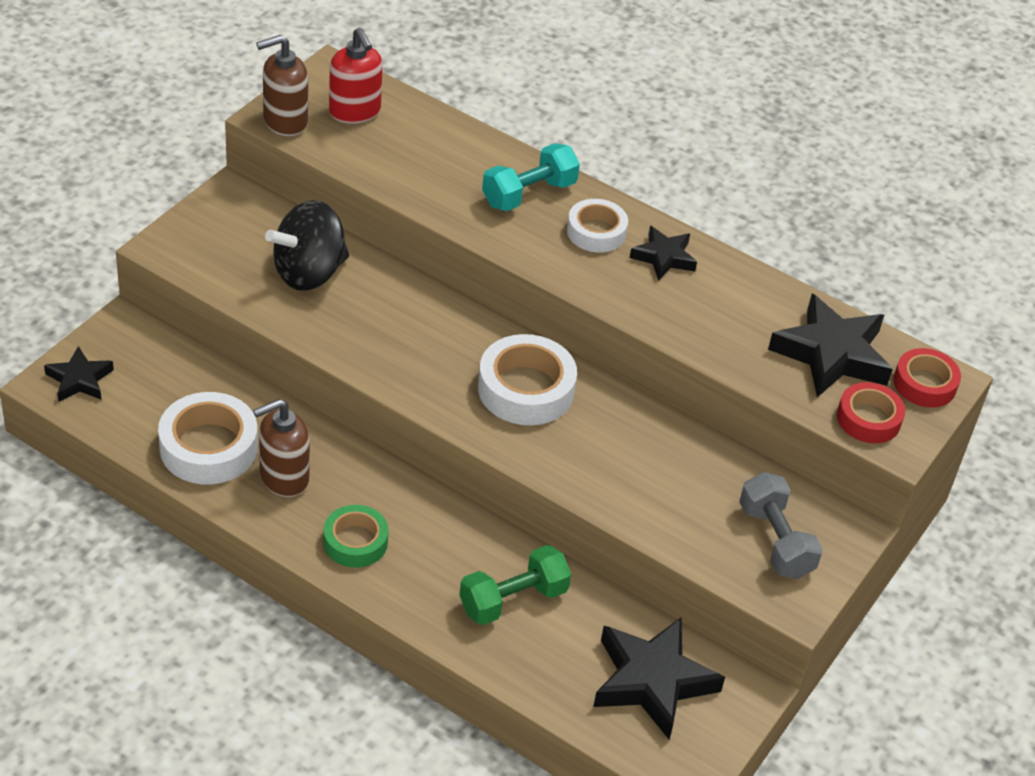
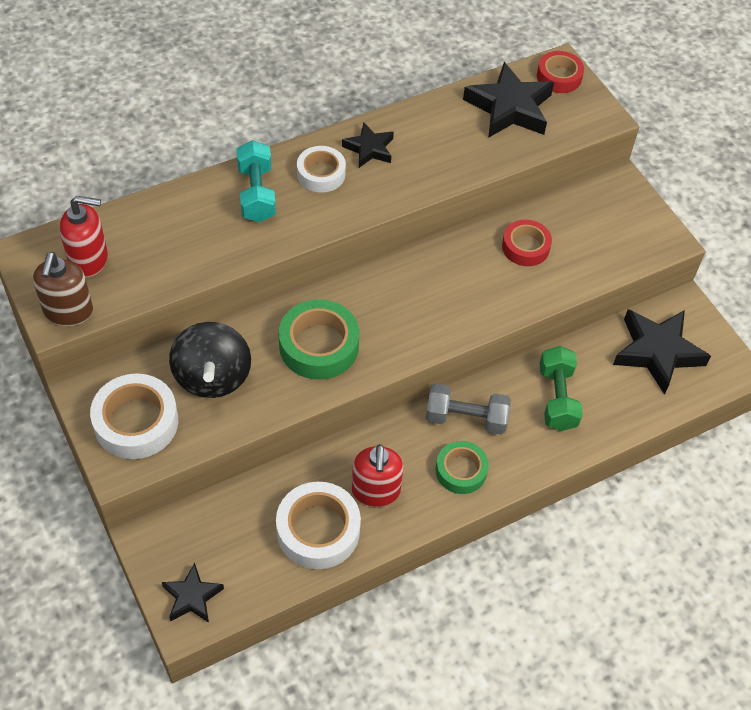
camera: 60 degrees left, 10 degrees up
(283, 477) = (376, 491): brown soap dispenser -> red soap dispenser
(403, 337) = (319, 345): none -> green tape
(526, 389) = (411, 295): white tape -> white tape (136, 422)
(775, 541) = (613, 225): grey dumbbell -> grey dumbbell (466, 419)
(868, 419) = (575, 119): red tape -> red tape (525, 247)

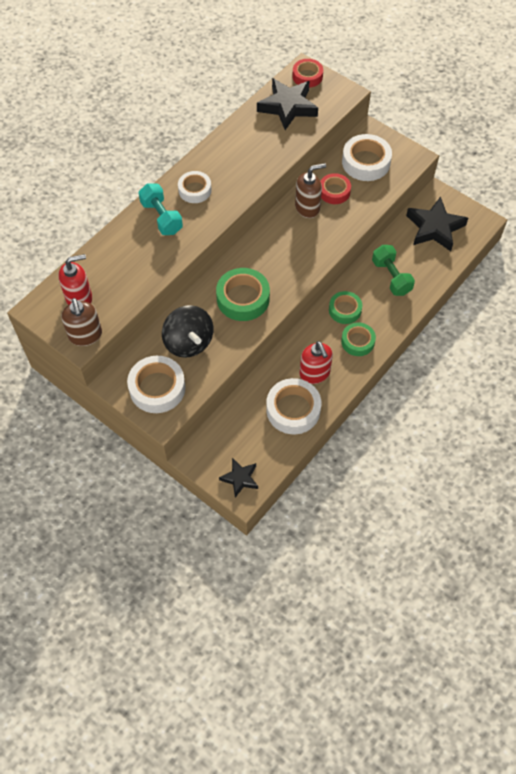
camera: 20 degrees left, 5 degrees up
(369, 149) = (216, 163): black star -> none
(466, 419) = (345, 310): grey dumbbell -> green tape
(476, 255) = (307, 207): none -> brown soap dispenser
(592, 223) = (366, 162): none -> white tape

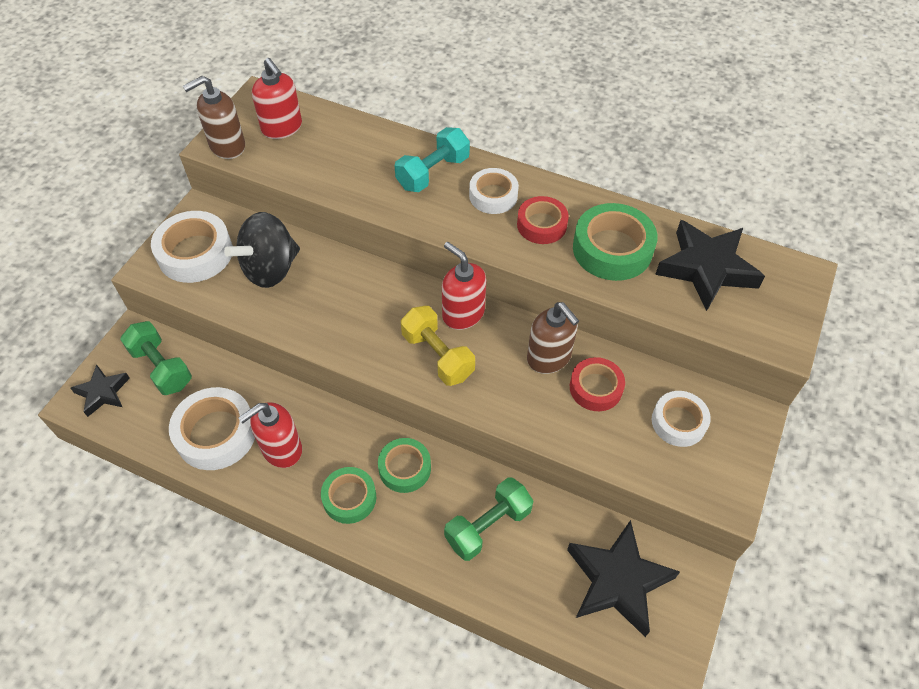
camera: 75 degrees right, 5 degrees down
(229, 439) = (161, 367): none -> green dumbbell
(243, 298) = (355, 312): green tape -> green tape (612, 249)
(262, 242) = (463, 313): none -> red soap dispenser
(290, 261) = (438, 355): none -> yellow dumbbell
(307, 76) = (787, 281): red tape -> red tape (541, 225)
(366, 162) = (678, 422): white tape -> white tape, size x0.64

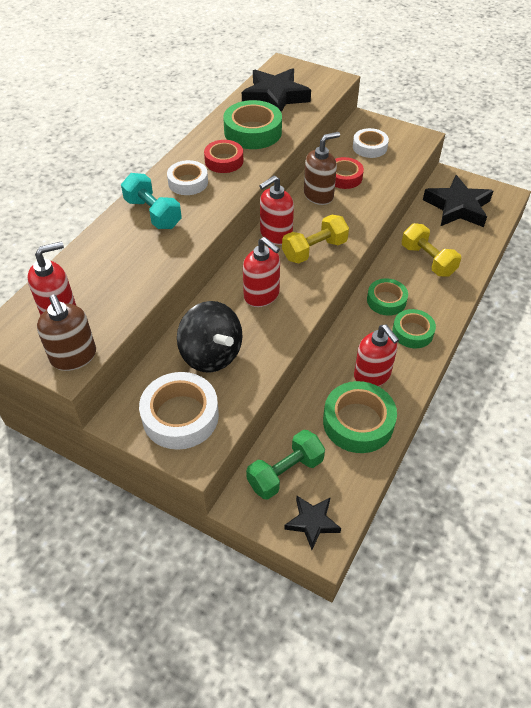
camera: 85 degrees left, 5 degrees down
(216, 433) = (358, 422): white tape -> green tape
(357, 306) = (262, 295): none -> red soap dispenser
(488, 526) = (428, 260): green dumbbell -> yellow dumbbell

